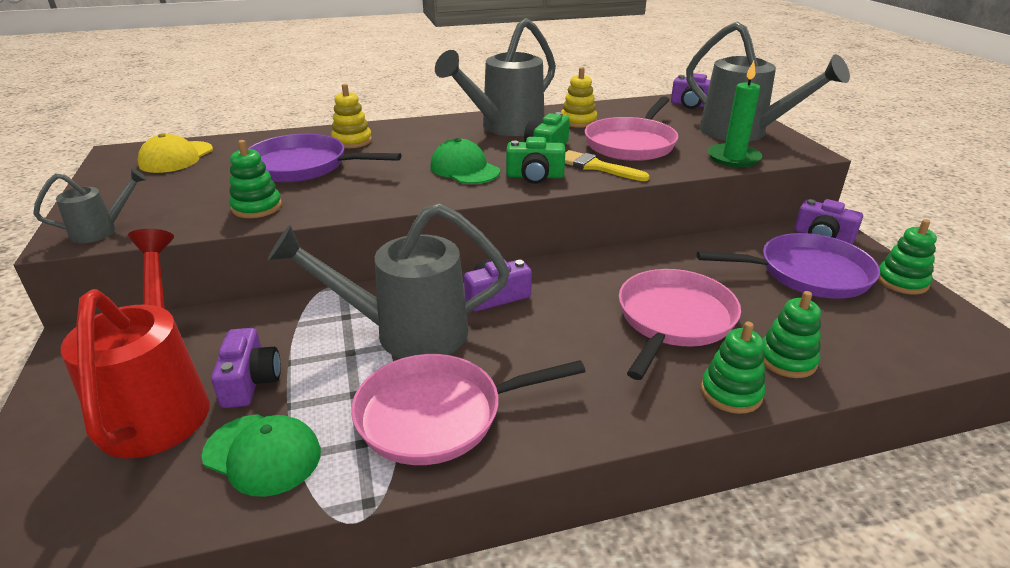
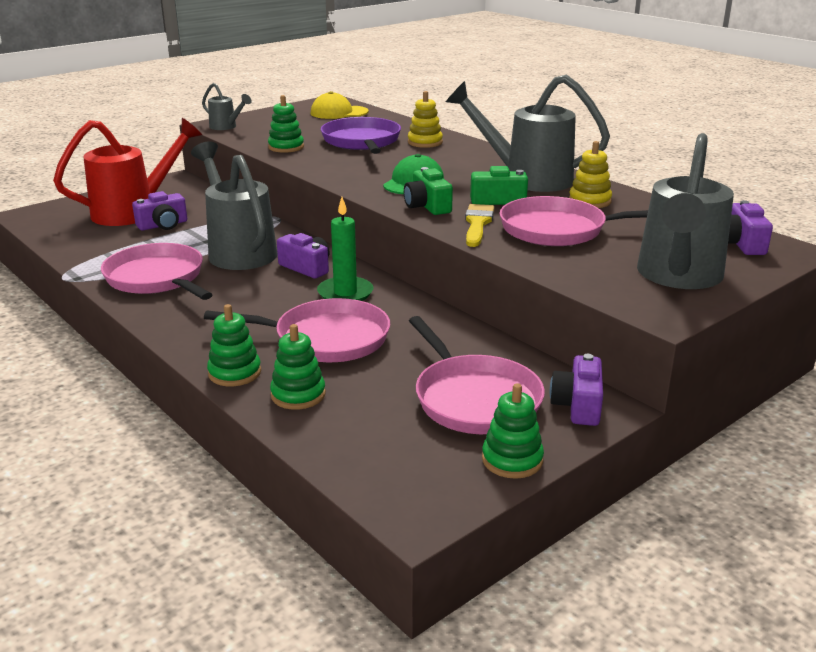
camera: 65 degrees right, 5 degrees down
(262, 454) = (104, 245): green cap -> none
(733, 158) = (585, 278): green candle -> green candle (345, 293)
(808, 273) = (474, 399): purple pan -> pink pan

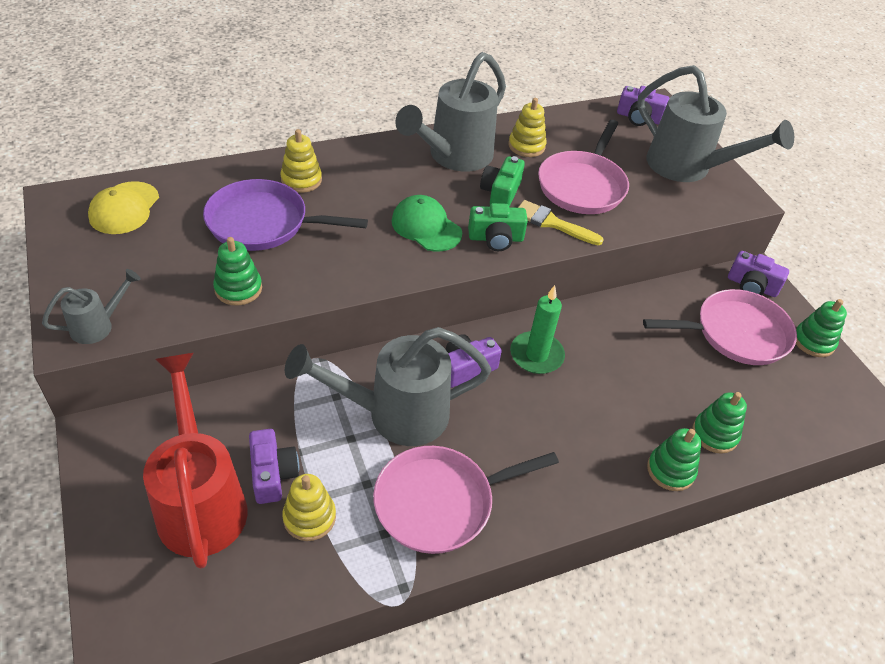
camera: 75 degrees left, 20 degrees up
(130, 241) = (309, 517): none -> yellow stacking toy
(326, 338) = (623, 392): pink pan -> none

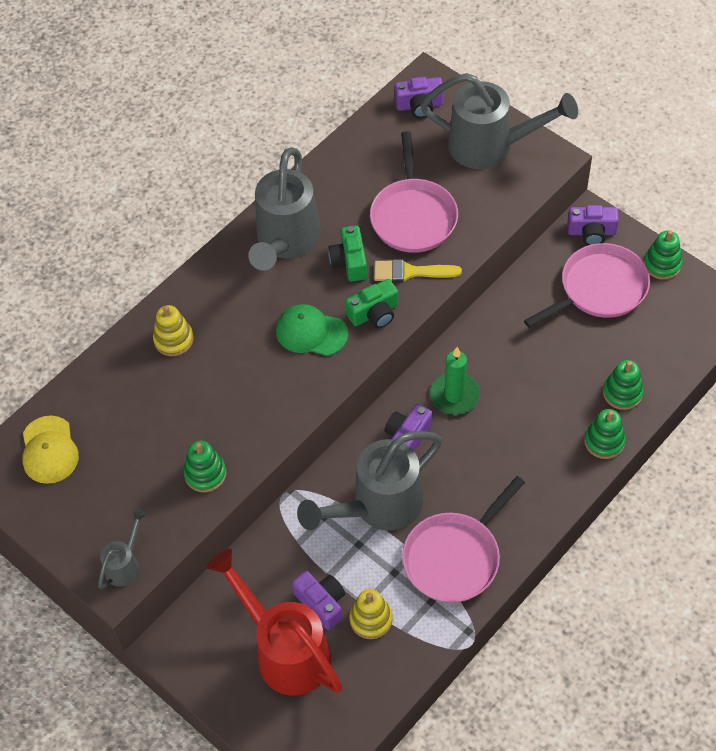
camera: 20 degrees left, 10 degrees up
(263, 223) = (175, 401): purple pan -> none
(526, 146) = (340, 195): yellow stacking toy -> none

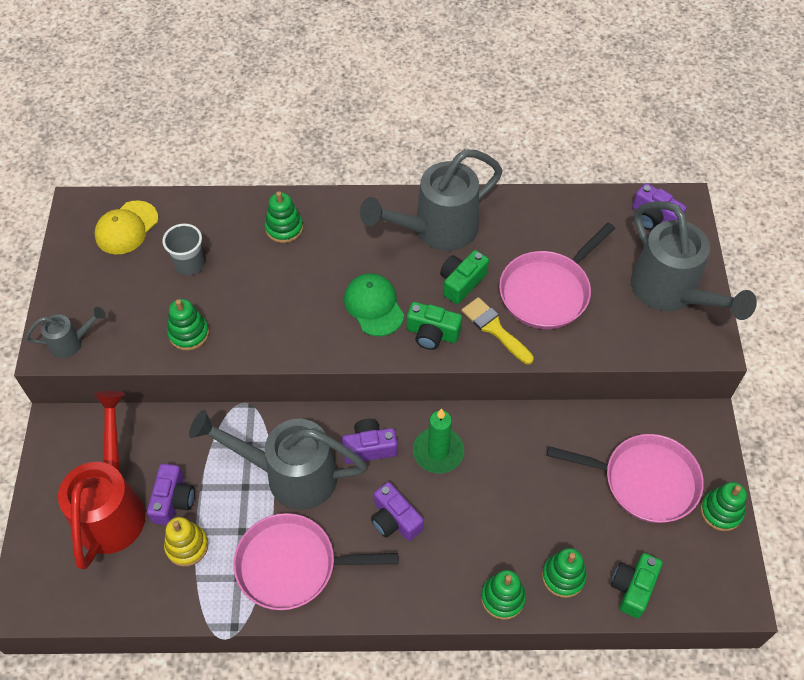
camera: 45 degrees right, 0 degrees up
(138, 429) = (189, 264): none -> grey cup
(173, 340) = (284, 228): yellow stacking toy -> green stacking toy
(591, 232) = (692, 433): purple camera -> purple camera (395, 519)
(668, 359) = (633, 588): none -> green camera

